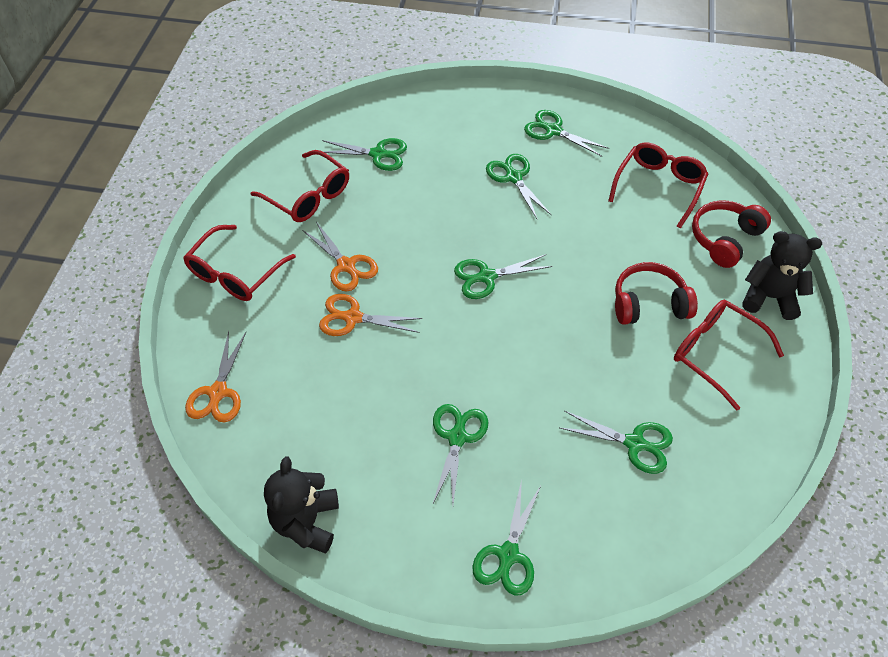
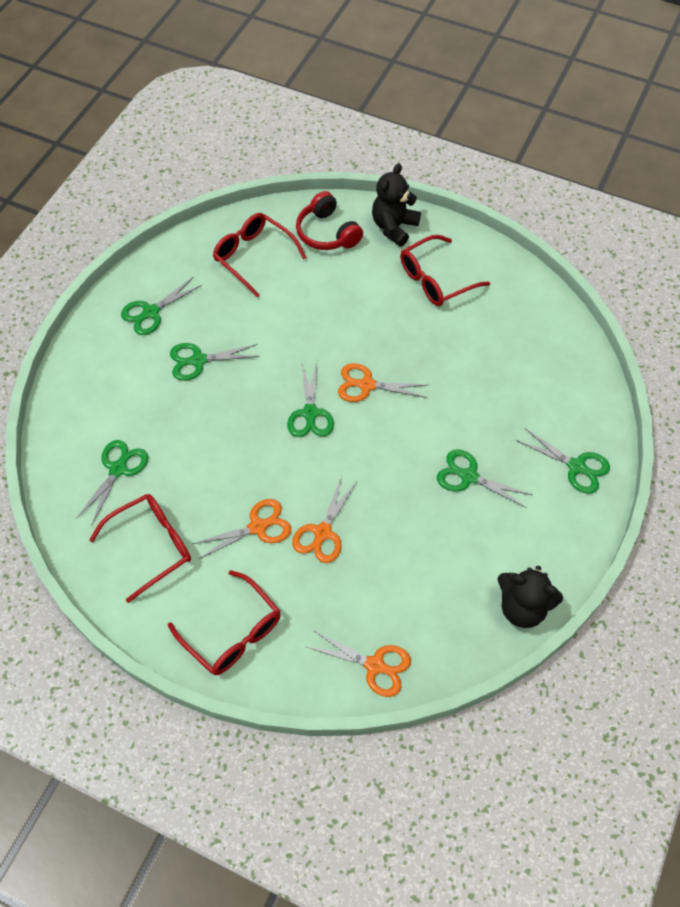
camera: 75 degrees left, 5 degrees up
(540, 317) = (367, 385): none -> orange scissors
(634, 443) = (501, 357): green scissors -> none
(649, 303) = (376, 305): red headphones -> none

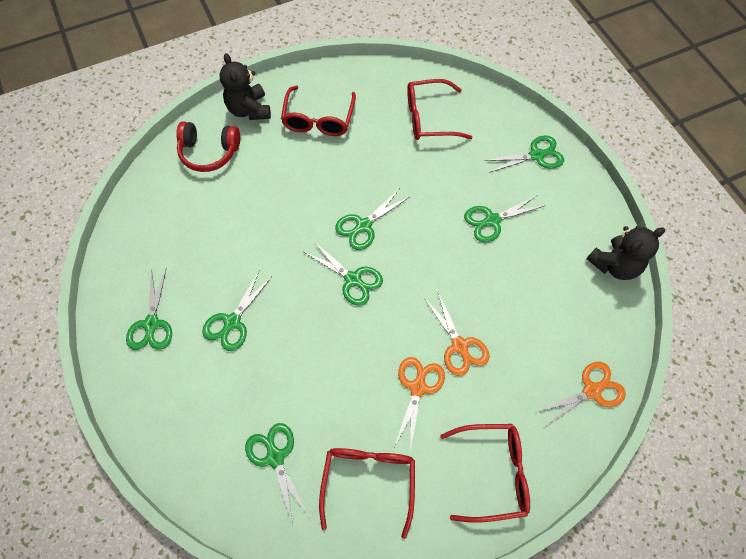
camera: 50 degrees left, 5 degrees up
(254, 256) = (178, 214): red glasses -> red glasses (429, 118)
(367, 385) = (363, 225): orange scissors -> green scissors

